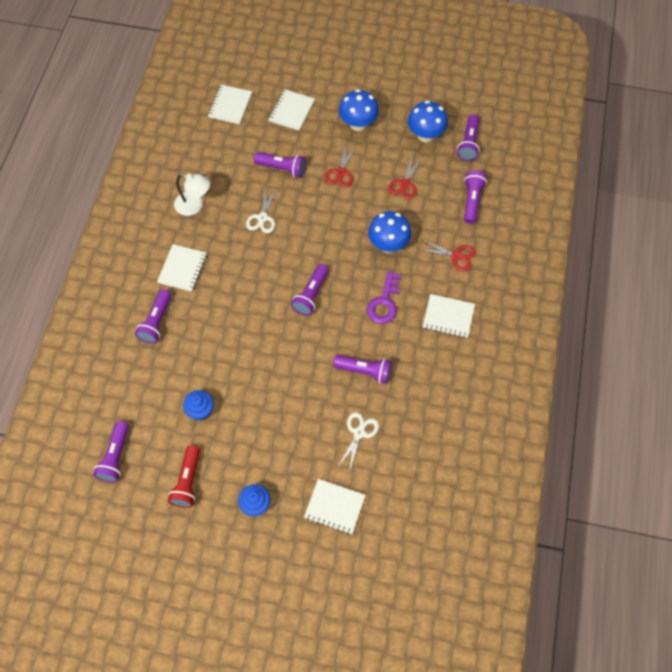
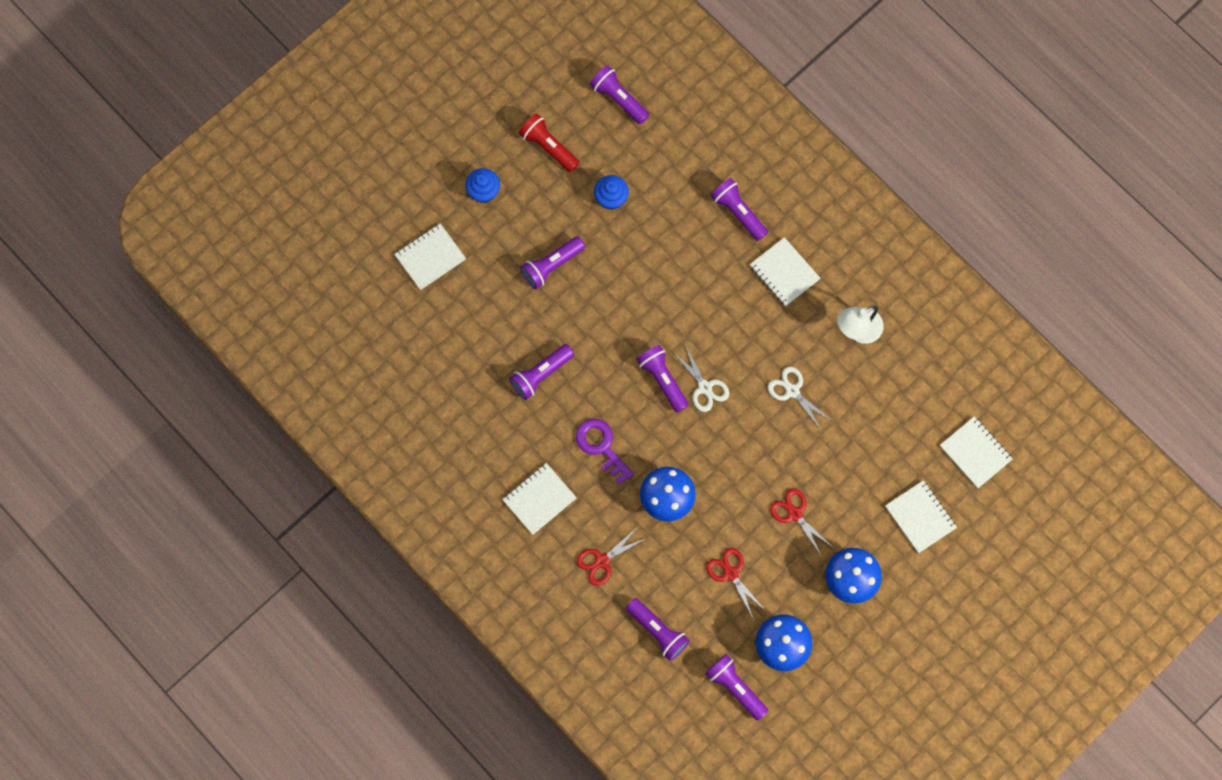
camera: 125 degrees right, 10 degrees up
(282, 168) = (844, 453): purple flashlight -> purple flashlight (551, 266)
(359, 433) = (483, 326): white scissors -> white scissors (705, 387)

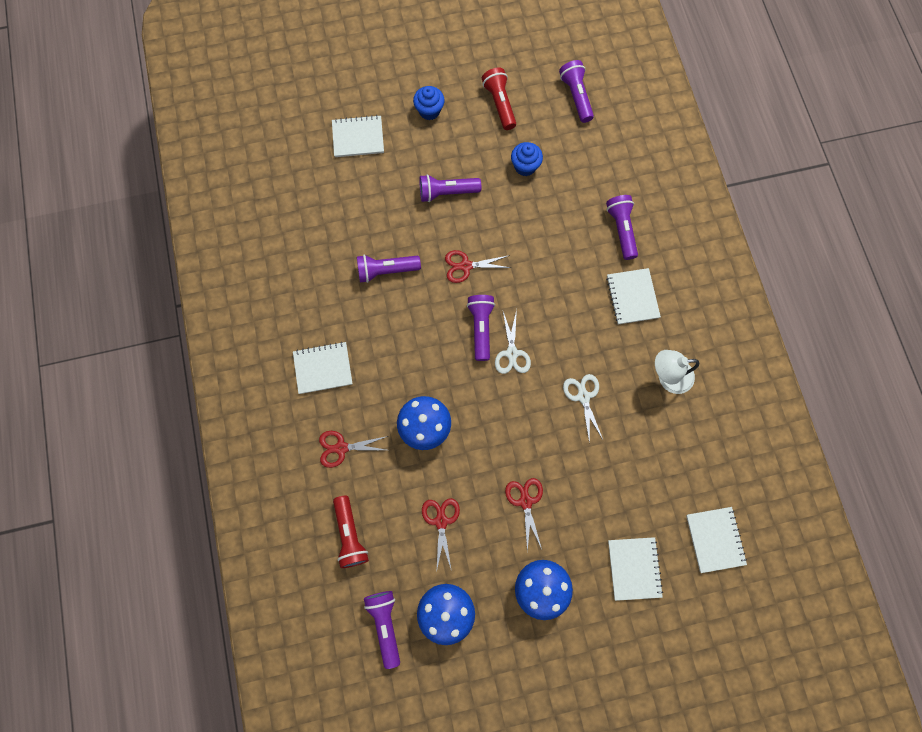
camera: 30 degrees right, 0 degrees up
(601, 446) = (398, 354): purple key -> none
(613, 328) = (465, 266): none -> red scissors
(657, 631) = (350, 535): purple flashlight -> red flashlight

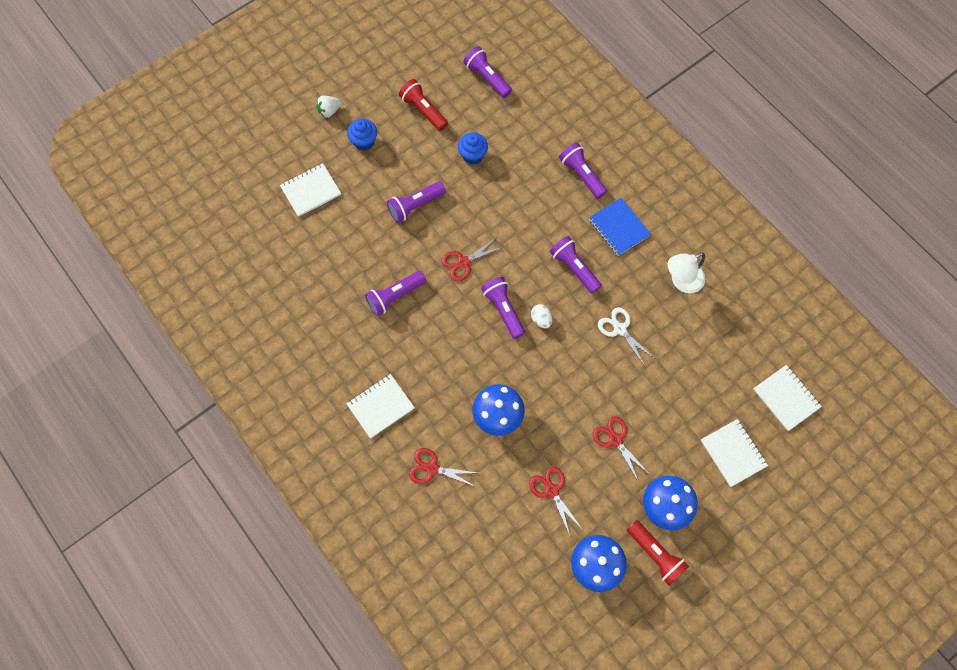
camera: 25 degrees left, 5 degrees down
(341, 448) = (432, 468): red scissors -> red scissors turned 45 degrees clockwise
(350, 535) = (478, 540): red flashlight -> red flashlight (655, 554)
(385, 624) = (548, 602): purple flashlight -> purple flashlight (574, 268)
(411, 68) = (329, 111): none -> white strawberry
(512, 353) = (541, 319): white scissors -> white egg
(632, 297) = (619, 227): white notebook -> blue notebook

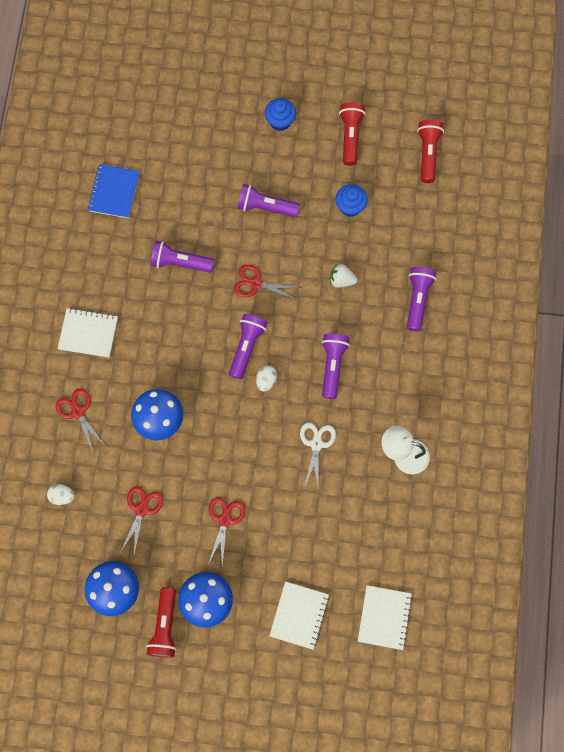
camera: 45 degrees right, 5 degrees up
(311, 191) = (202, 125): white notebook -> none
(329, 111) = (279, 73): white strawberry -> white strawberry (341, 280)
(485, 539) = (62, 496): none -> white egg
(487, 78) = (428, 154): purple flashlight -> red flashlight
(619, 227) = (401, 367): blue notebook -> blue notebook (114, 192)

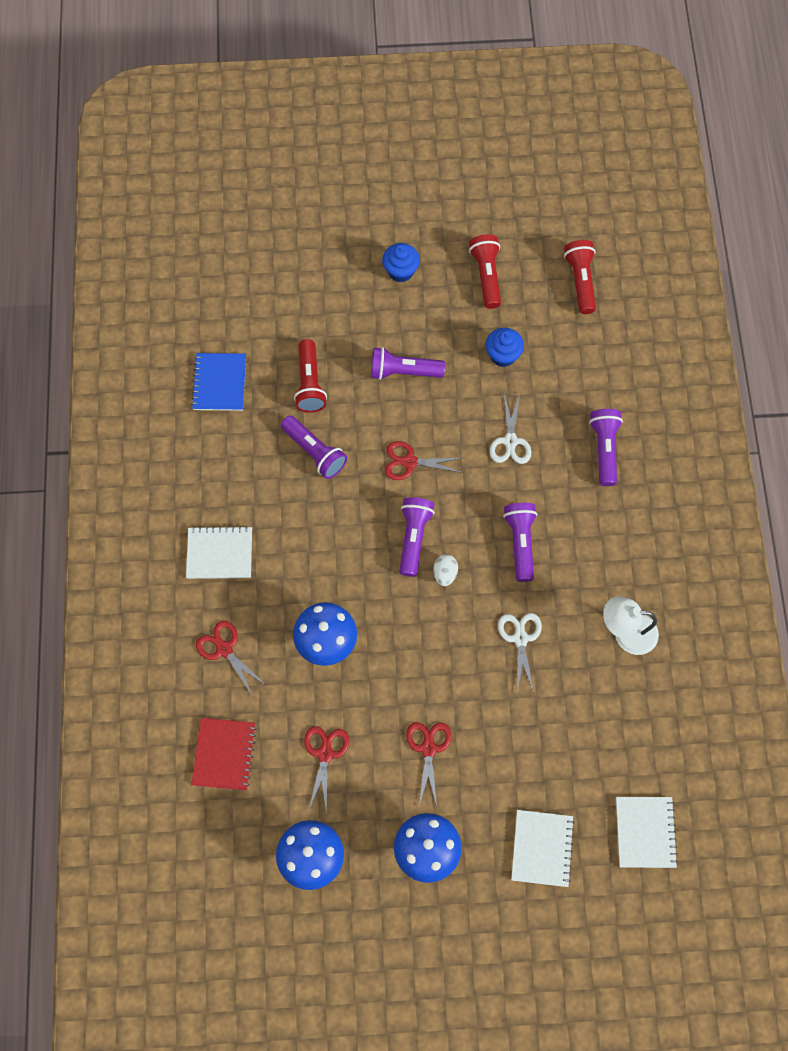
camera: 10 degrees left, 5 degrees down
(62, 496) = (224, 754): white egg -> red notebook
(165, 626) = (381, 891): red flashlight -> red flashlight (310, 383)
(180, 262) = (314, 452): purple flashlight -> purple flashlight turned 135 degrees counterclockwise
(341, 280) = (510, 441): white strawberry -> white scissors

